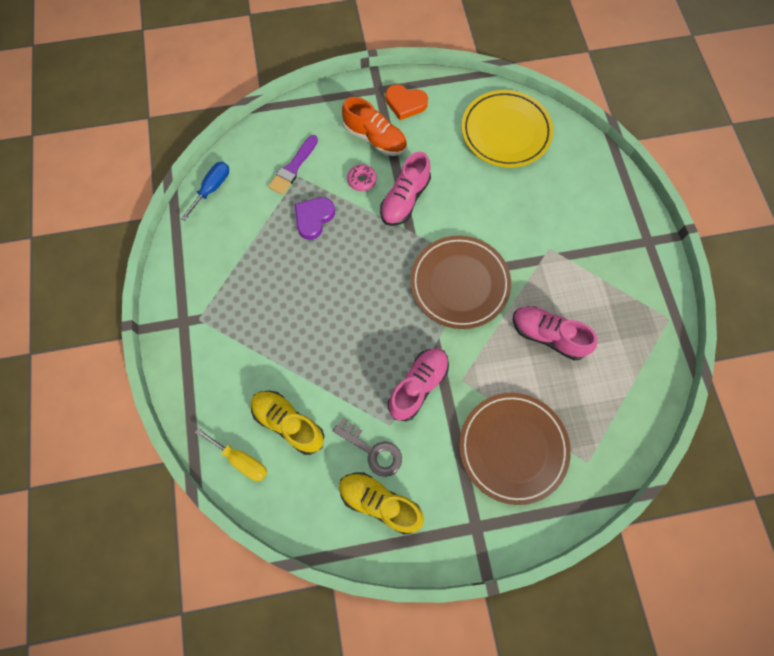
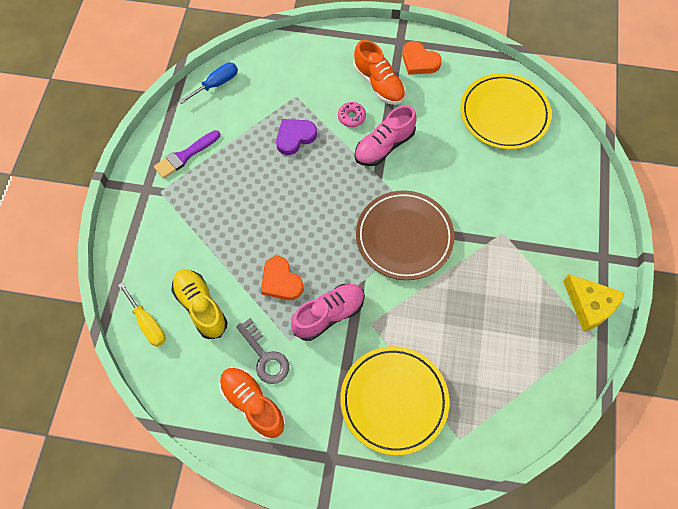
camera: 20 degrees right, 5 degrees down
(293, 167) = (294, 87): purple brush -> purple brush (185, 156)
(358, 369) = (281, 281): none -> orange heart
(379, 503) = (253, 404): yellow shoe -> orange shoe
(513, 448) = (394, 400): brown plate -> yellow plate
(548, 336) = (468, 311): pink shoe -> none
(653, 291) = (589, 305): none -> yellow cheese

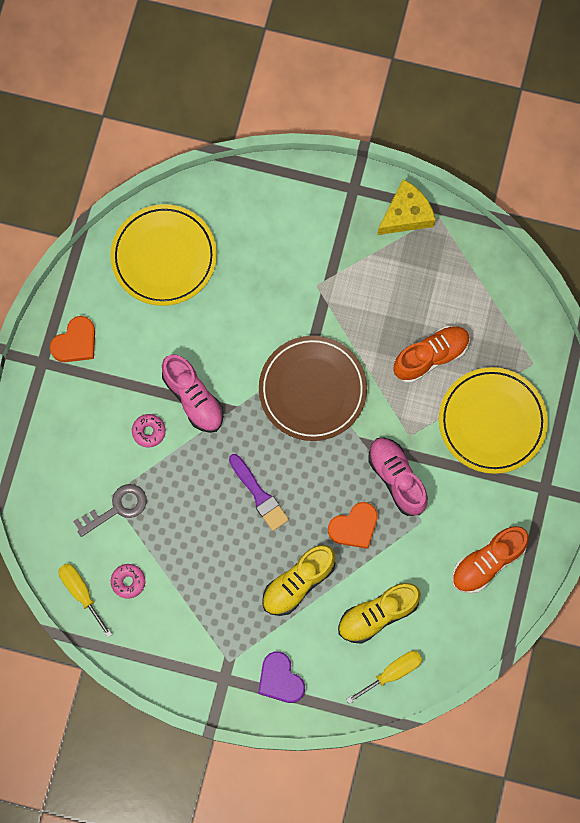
camera: 85 degrees left, 10 degrees up
(185, 156) = (182, 632): purple brush -> purple brush (259, 495)
(216, 84) = (81, 593): blue screwdriver -> yellow screwdriver
(226, 114) = (128, 581): none -> pink donut
(228, 239) = (298, 583): none -> yellow shoe
(265, 357) = (438, 547): grey key -> grey key (117, 508)
(295, 137) = (170, 500): purple heart -> purple heart (280, 679)
(379, 84) = (104, 395): orange shoe -> orange shoe (430, 357)

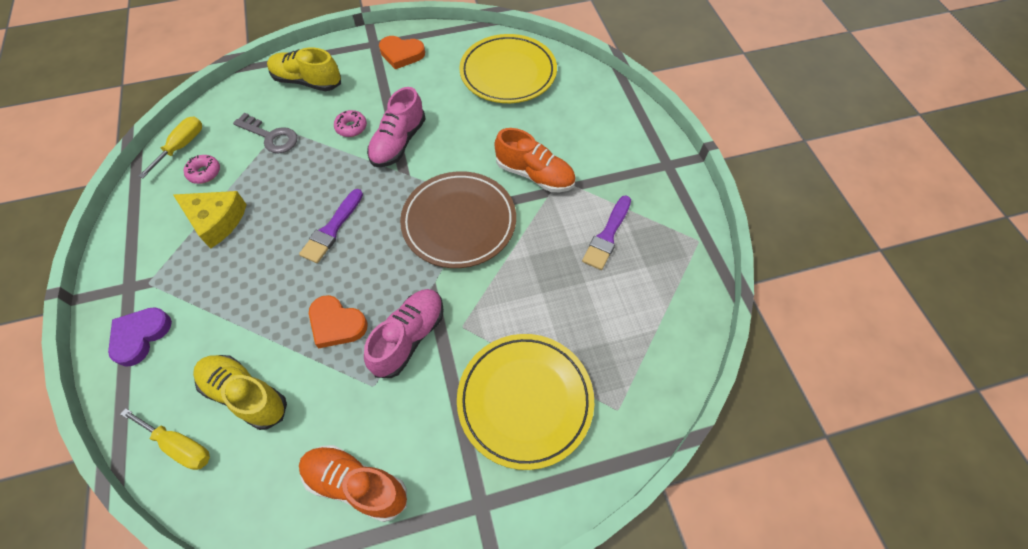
camera: 60 degrees right, 15 degrees down
(298, 583) = (254, 302): yellow shoe -> yellow shoe (307, 81)
(393, 282) = (607, 236): none -> purple brush
(406, 214) = (678, 214): yellow cheese -> yellow cheese (216, 220)
(430, 357) = (556, 304): orange shoe -> orange shoe (535, 175)

